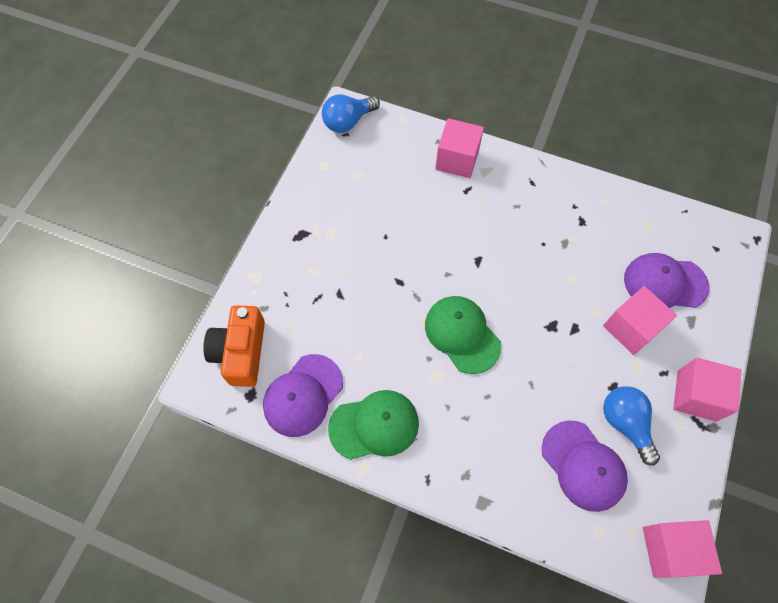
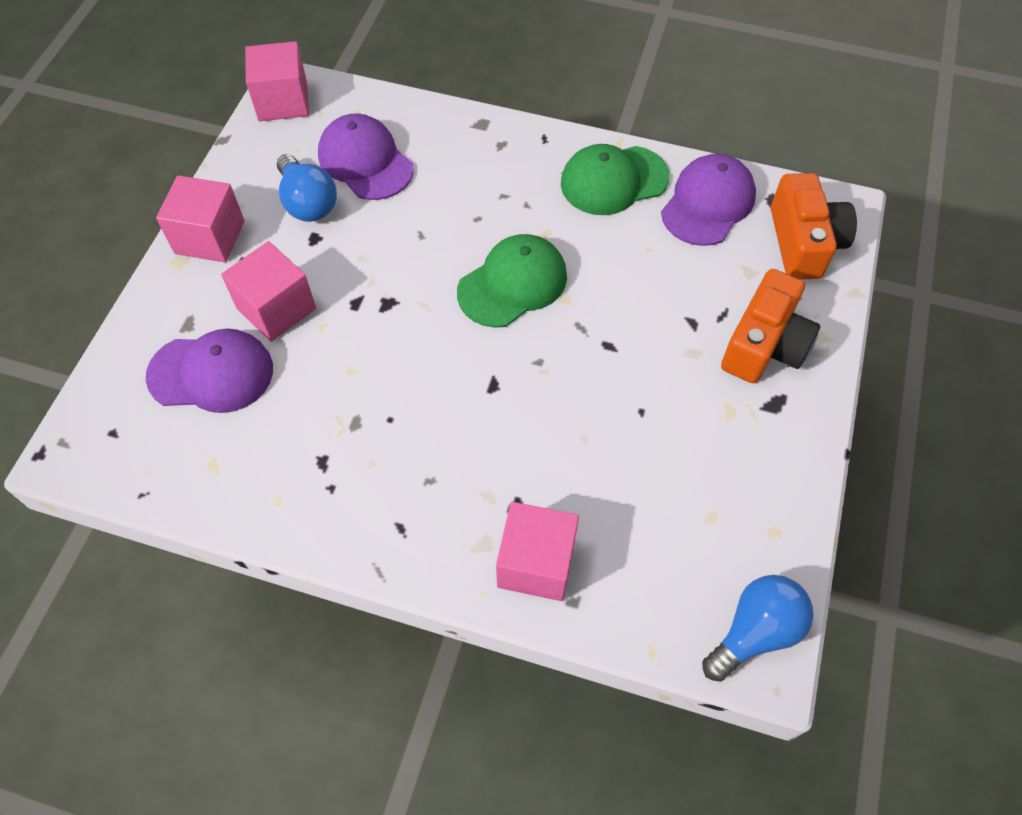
camera: 175 degrees right, 5 degrees down
(295, 273) = (764, 345): none -> orange camera
(462, 334) = (512, 284): green cap -> green cap turned 90 degrees counterclockwise

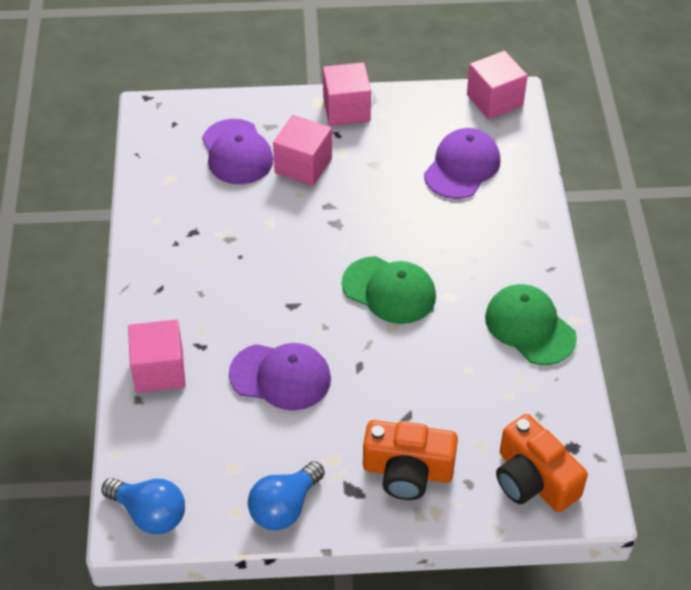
camera: 70 degrees right, 10 degrees down
(308, 203) = (404, 149): blue light bulb -> blue light bulb (284, 507)
(708, 203) = (540, 399): purple cap -> purple cap (280, 377)
(803, 242) = (533, 480): orange camera -> orange camera turned 75 degrees clockwise

